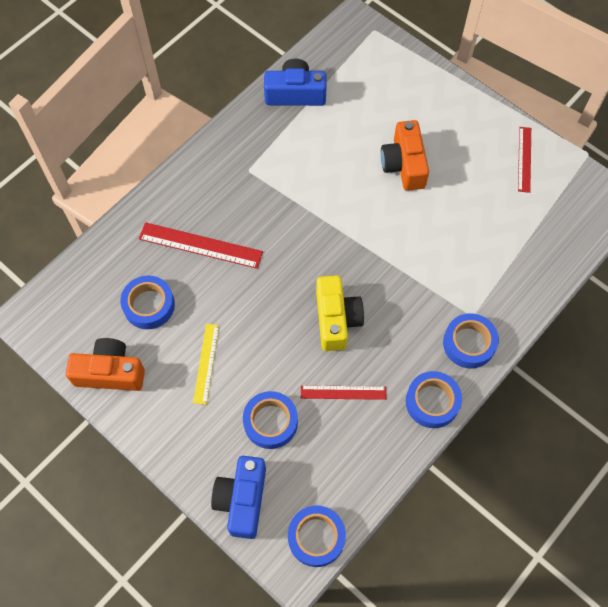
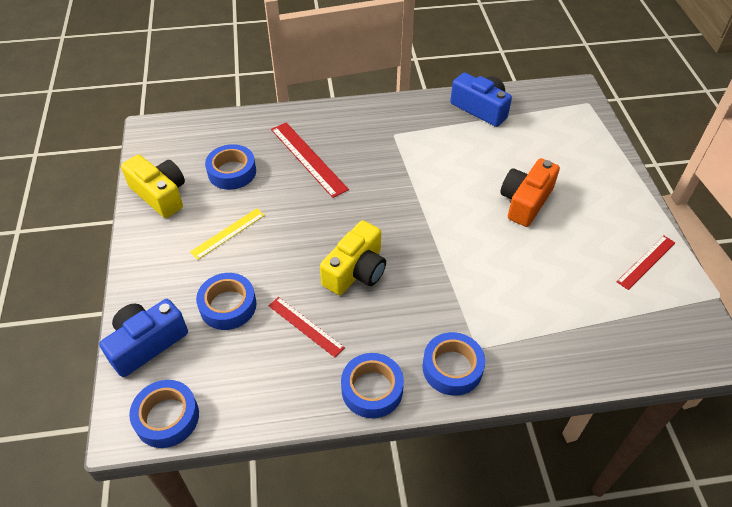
camera: 40 degrees right, 15 degrees down
(110, 372) = (160, 195): orange camera -> yellow camera

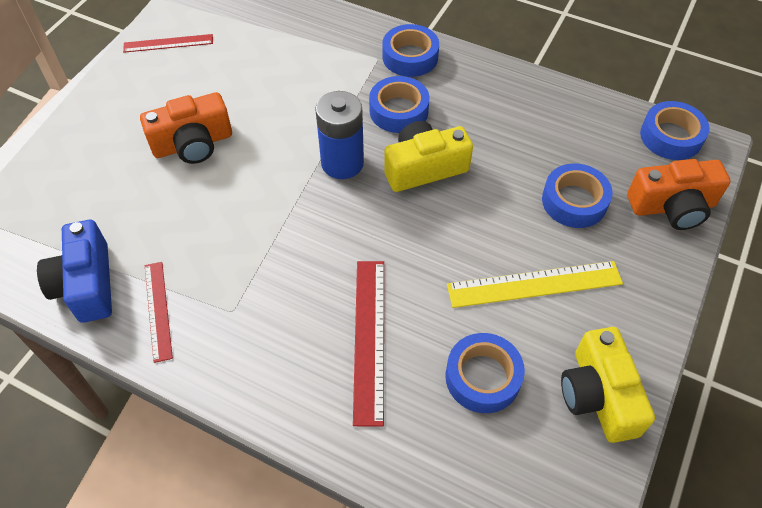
camera: 145 degrees left, 5 degrees up
(147, 343) = (672, 206): blue camera -> orange camera
(228, 233) = (534, 284): yellow ruler -> yellow ruler, size x1.56
(305, 326) = (509, 145): red ruler -> red ruler (158, 310)
(372, 389) = (485, 74): blue tape -> blue tape (399, 111)
(416, 243) = (342, 163): none -> blue battery

